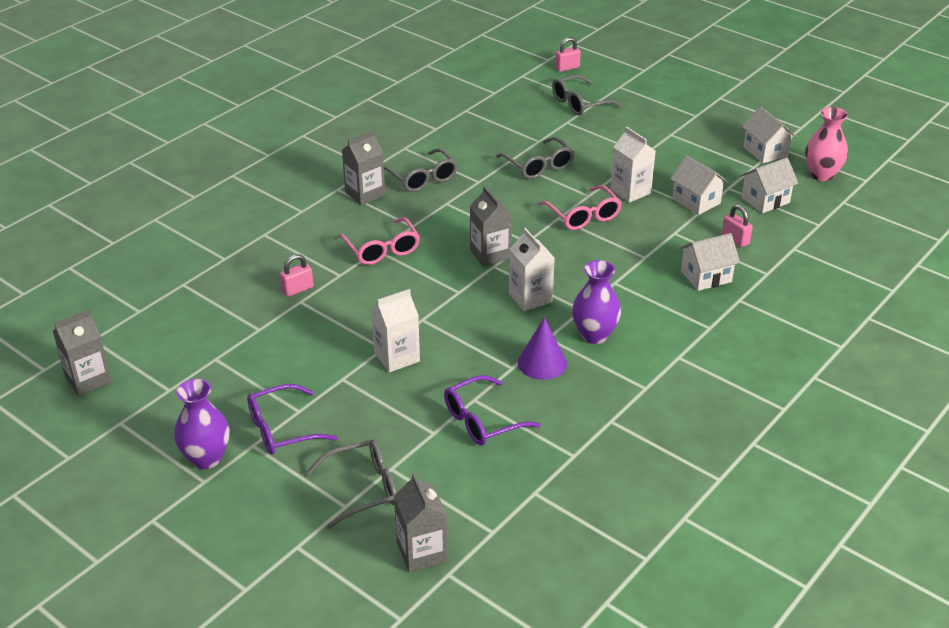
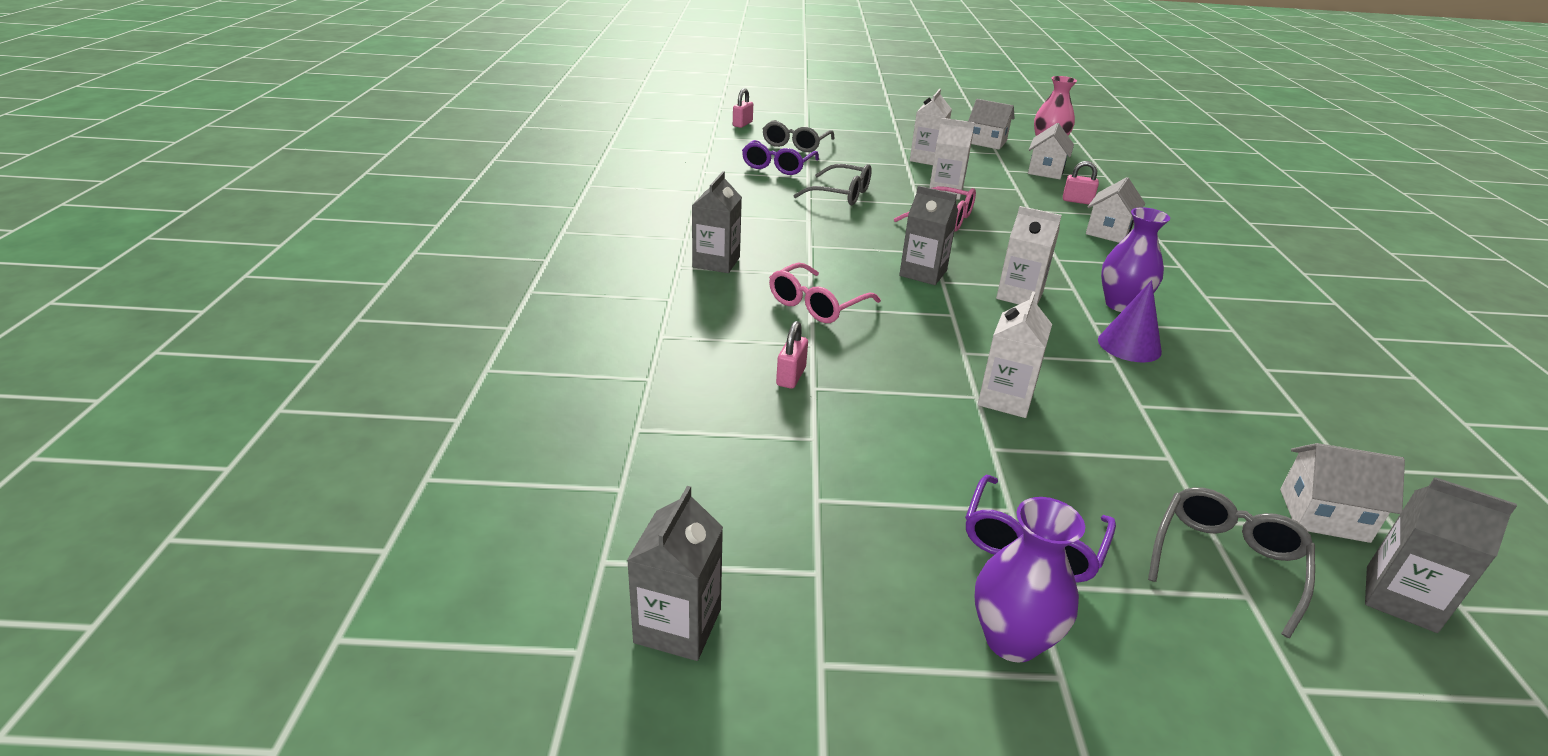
camera: 40 degrees left, 5 degrees down
(382, 249) = (817, 304): pink glasses -> pink glasses turned 105 degrees clockwise
(422, 178) = (752, 232): grey glasses -> none
(482, 420) = (1184, 422): purple glasses -> purple glasses (778, 166)
(671, 153) = (926, 159): none -> white carton
(696, 201) = (1003, 185): white house -> white house (1323, 515)

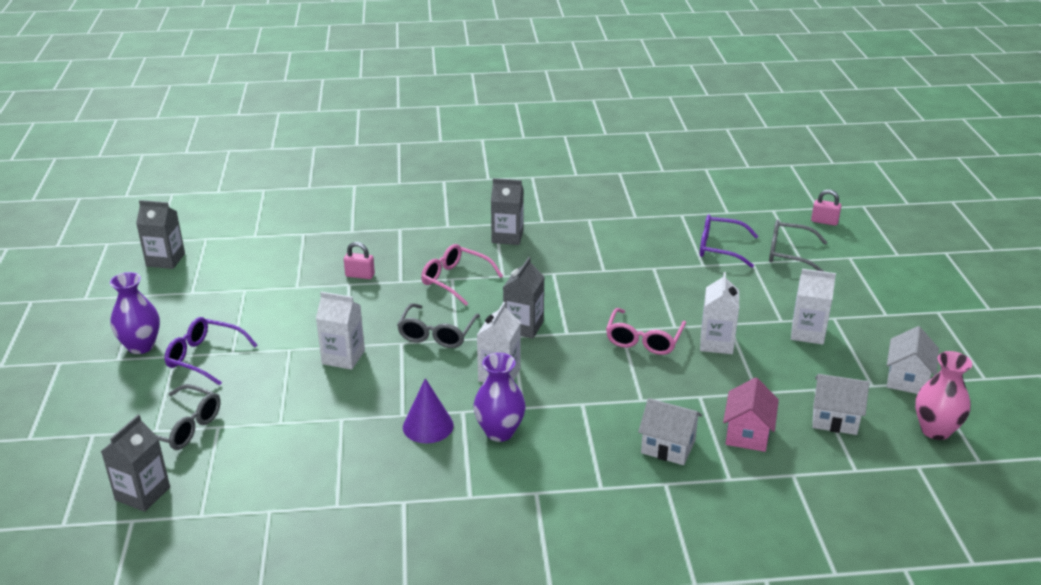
camera: 85 degrees right, 0 degrees up
(841, 194) = (671, 283): grey glasses -> grey glasses (437, 334)
(1077, 201) = (747, 434): pink padlock -> pink house
(1323, 515) = (218, 482): white house -> none

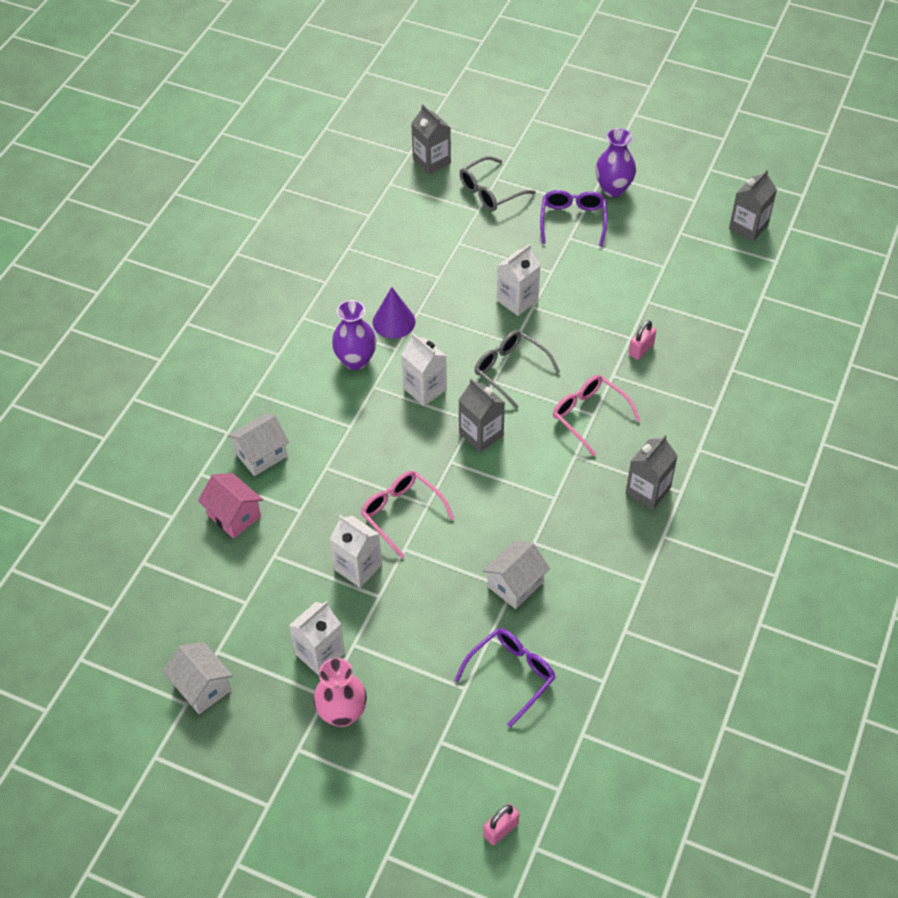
camera: 120 degrees right, 20 degrees up
(204, 357) = (573, 221): purple glasses -> purple glasses turned 45 degrees counterclockwise
(455, 280) = (589, 415): pink glasses -> pink glasses turned 105 degrees counterclockwise
(788, 254) = (459, 737): grey glasses -> none
(834, 419) = (202, 590): white house -> white house (515, 584)
(935, 430) = (133, 656): pink vase -> pink vase (342, 713)

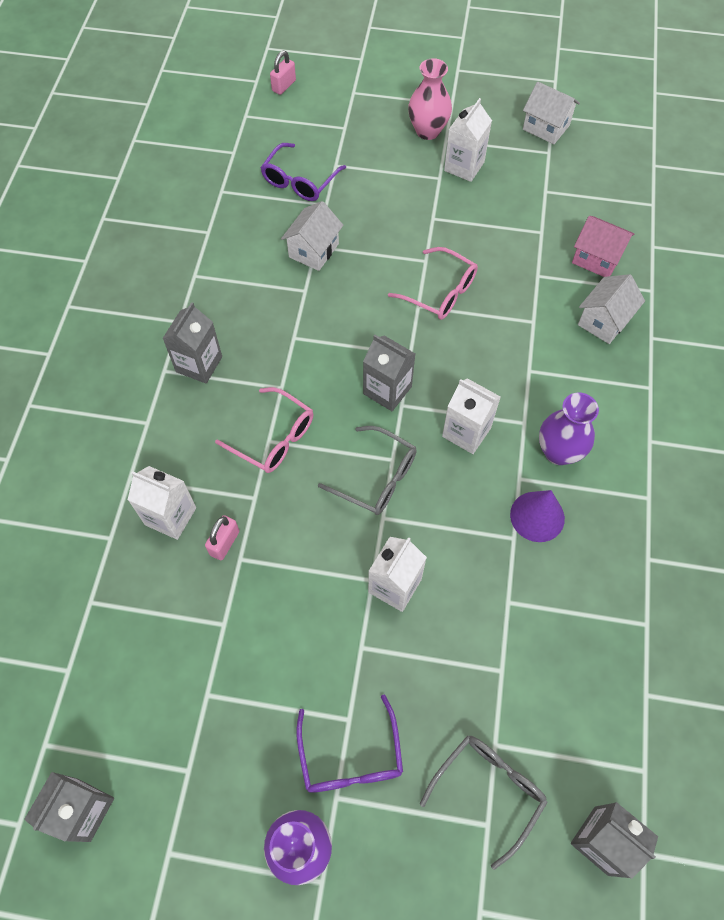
camera: 165 degrees right, 10 degrees up
(358, 567) = (461, 237): white carton -> white carton (170, 516)

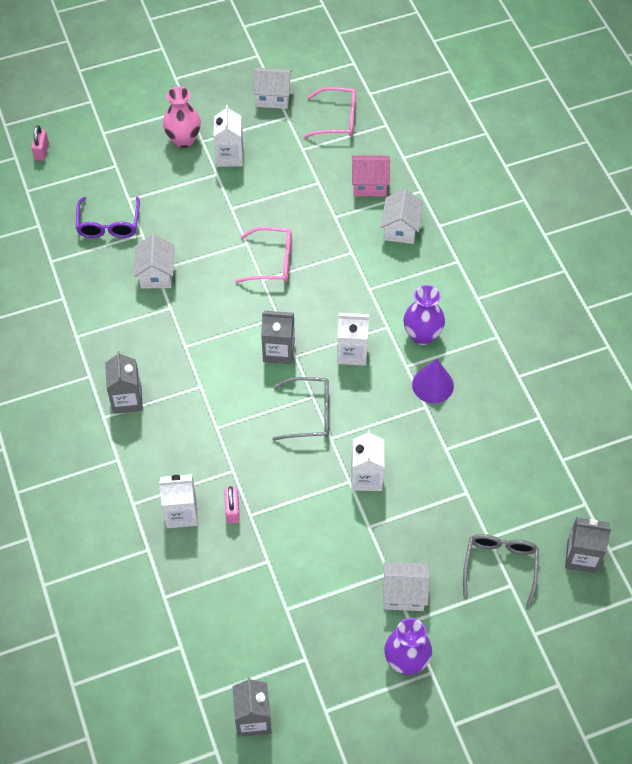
camera: 30 degrees left, 5 degrees down
(274, 438) = (219, 423): pink glasses -> pink glasses (337, 119)
(350, 756) = (404, 593): purple glasses -> white house

